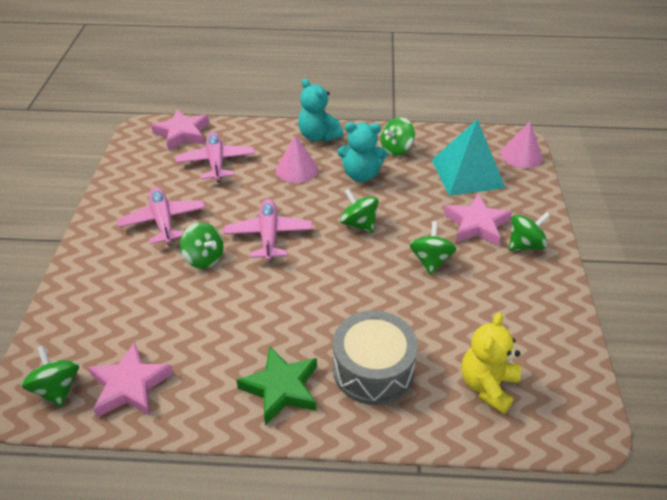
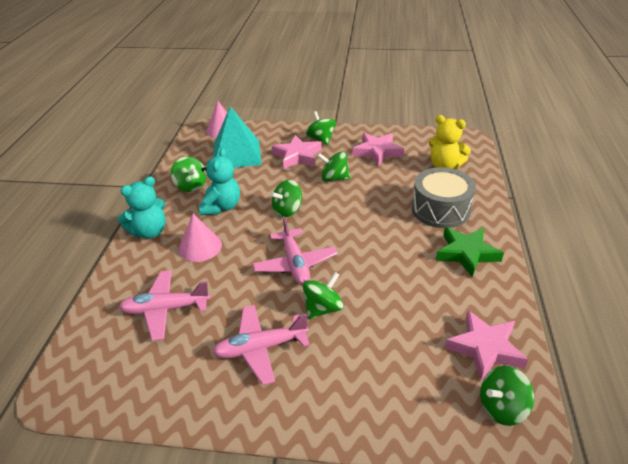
camera: 85 degrees left, 5 degrees down
(182, 134) = (91, 347): pink star -> pink star (377, 152)
(269, 235) = (295, 264): pink plane -> pink plane turned 105 degrees counterclockwise

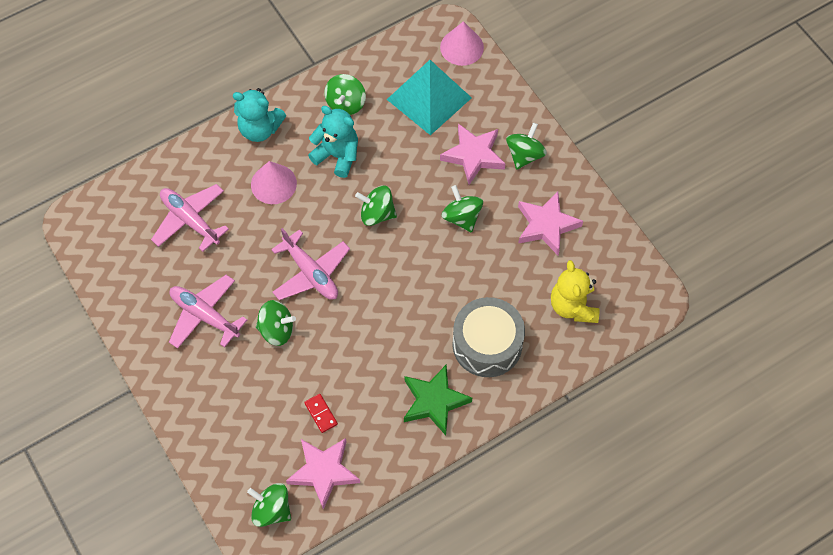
camera: 50 degrees right, 25 degrees up
(221, 207) = (337, 155): turquoise teddy bear -> turquoise teddy bear turned 120 degrees counterclockwise
(295, 264) = (311, 273): pink plane -> pink plane turned 75 degrees counterclockwise
(426, 321) = (321, 413): none -> red domino

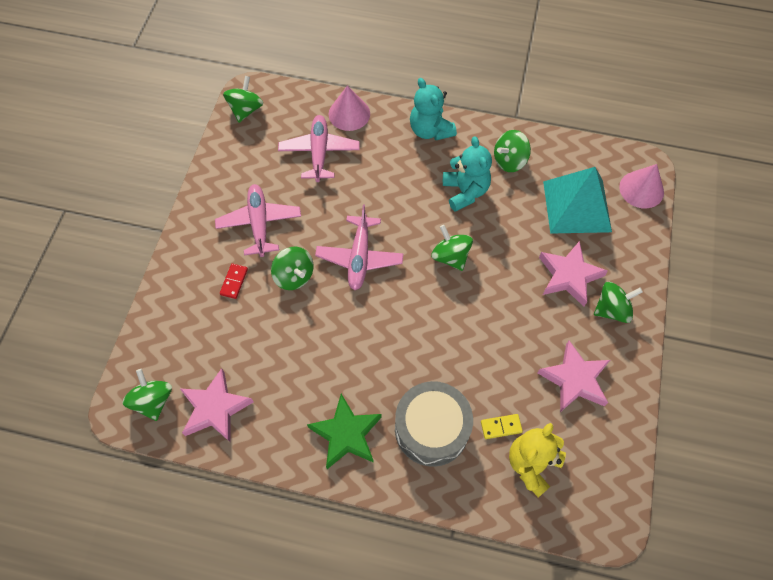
camera: 45 degrees right, 0 degrees up
(273, 184) = (400, 174): pink cone -> pink cone (349, 113)
(321, 413) = (259, 364): red domino -> red domino (234, 282)
(462, 217) = (512, 314): green spinning top -> green spinning top (246, 109)
(530, 301) = (501, 427): none -> yellow domino

